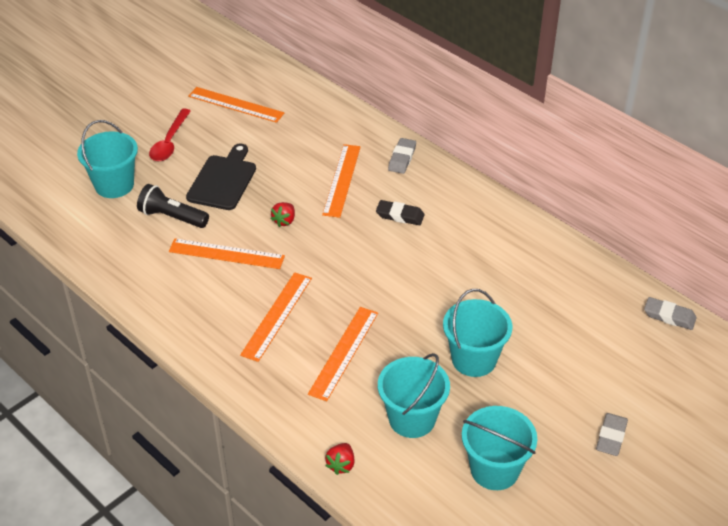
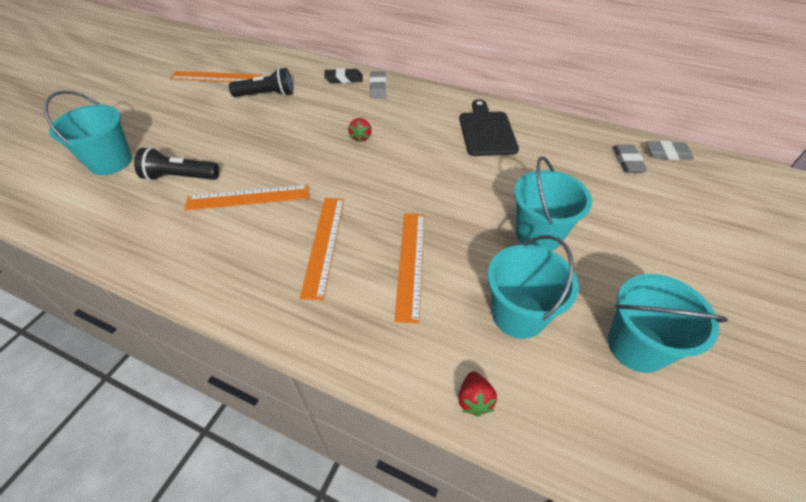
camera: 20 degrees left, 5 degrees up
(169, 142) = (161, 115): red spoon -> none
(223, 180) = (223, 135): black cutting board -> black cutting board (486, 131)
(280, 140) = (266, 95): none -> black flashlight
(284, 221) = (296, 155): red strawberry -> red strawberry (361, 137)
(341, 180) = (334, 113): orange ruler -> none
(400, 215) = (399, 128): black eraser -> black eraser (344, 79)
(611, 437) = (712, 273): grey eraser -> grey eraser (627, 161)

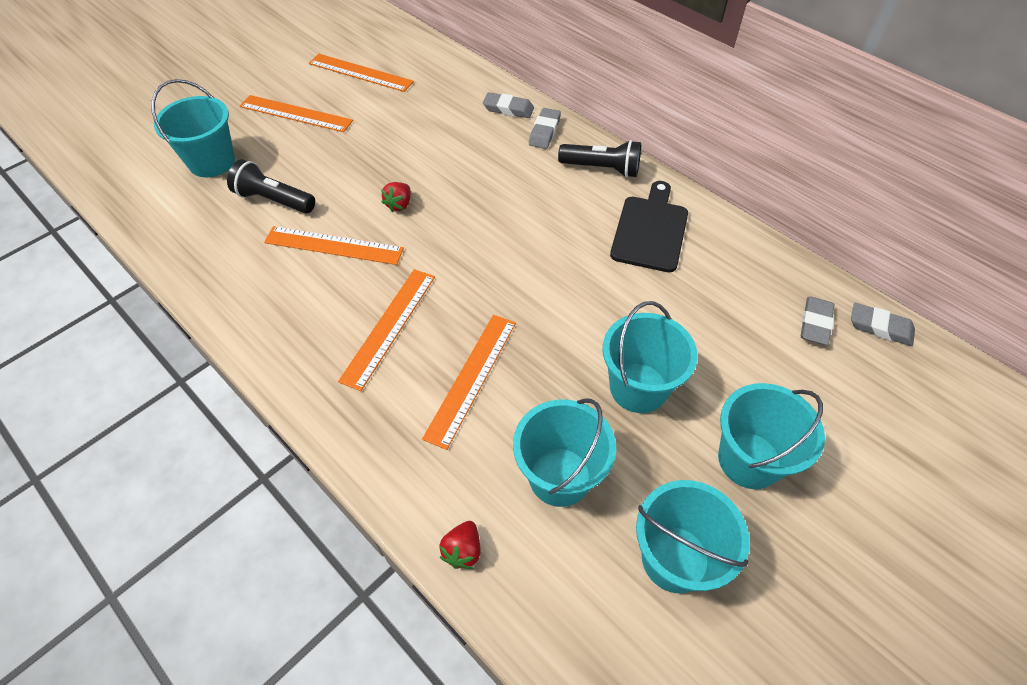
camera: 20 degrees right, 5 degrees up
(173, 114) = (295, 114): none -> orange ruler
(266, 95) = (407, 111): black flashlight -> black flashlight (602, 169)
(344, 79) = (508, 109): black eraser -> grey eraser
(361, 137) = (491, 199): red strawberry -> red strawberry (399, 205)
(642, 259) = (749, 460): none -> turquoise bucket

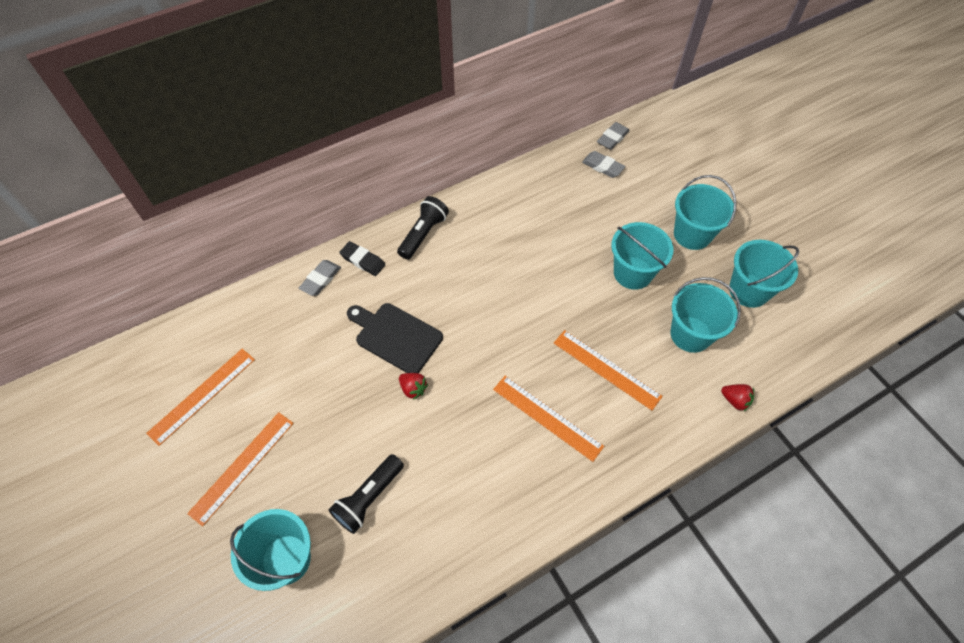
camera: 75 degrees left, 5 degrees up
(334, 245) = (446, 449): orange ruler -> none
(544, 131) = (363, 260): grey eraser -> black eraser
(650, 230) = (498, 224): black cutting board -> black cutting board (396, 336)

